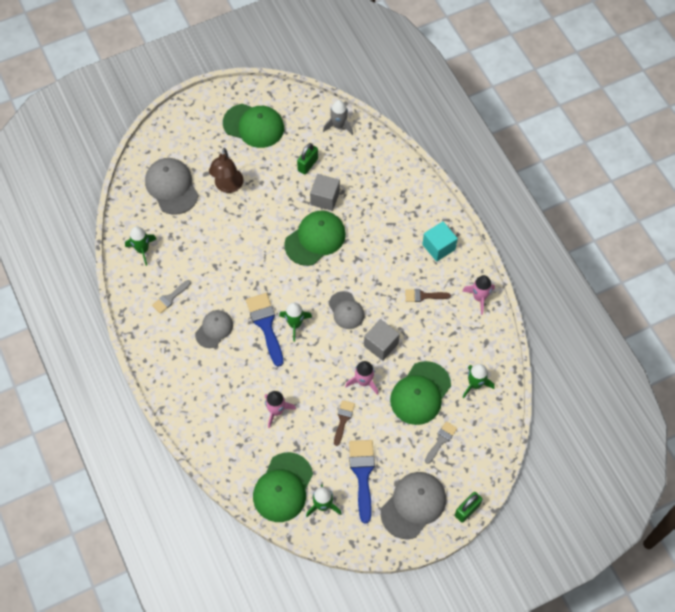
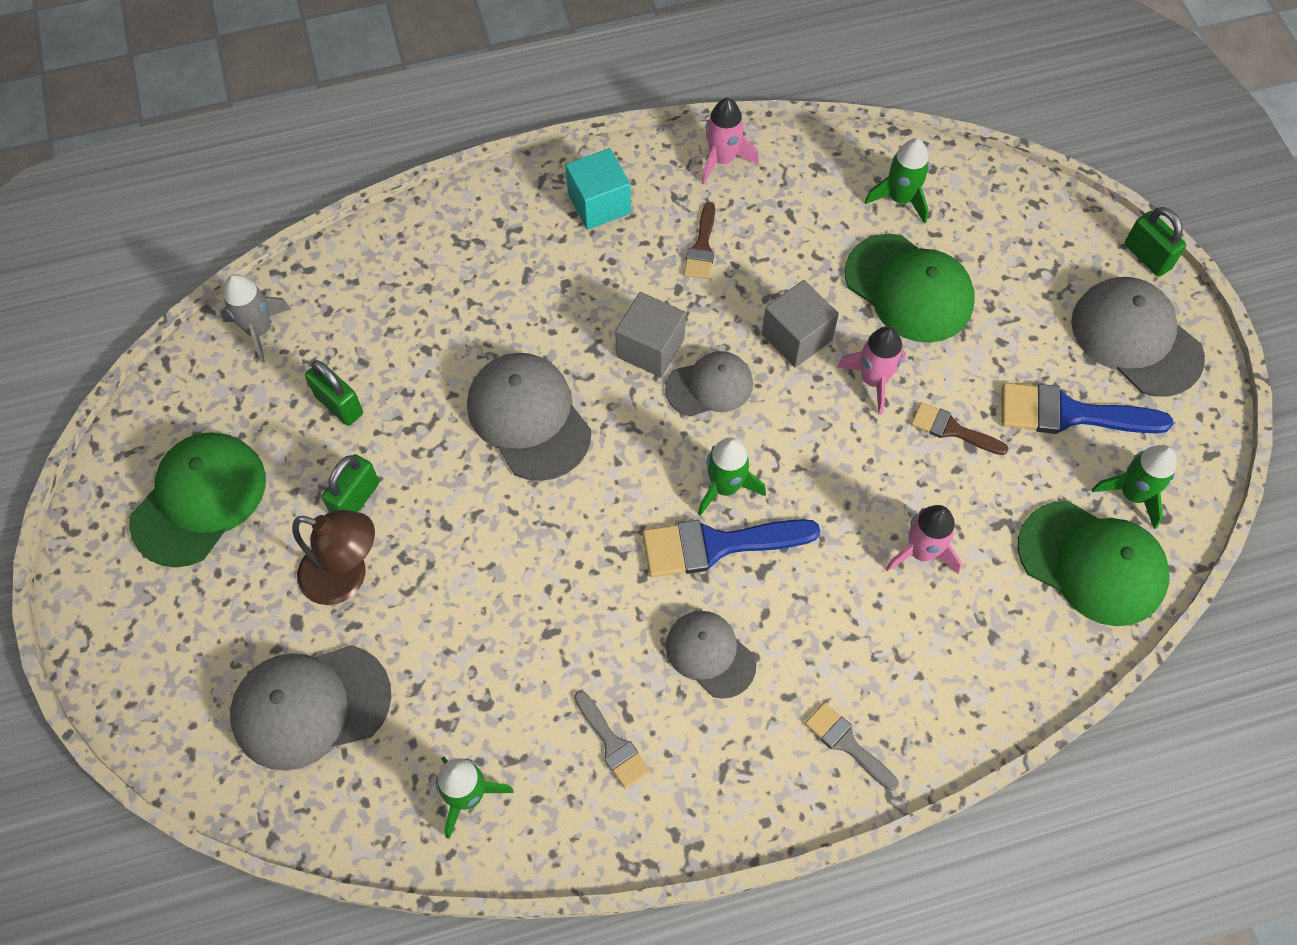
camera: 80 degrees left, 0 degrees up
(264, 181) = (355, 499): none -> green padlock
(315, 239) = (529, 418): green cap -> grey cap
(325, 198) = (433, 384): grey cube -> grey cube (650, 348)
(441, 440) = (1008, 272): grey brush -> grey brush (847, 743)

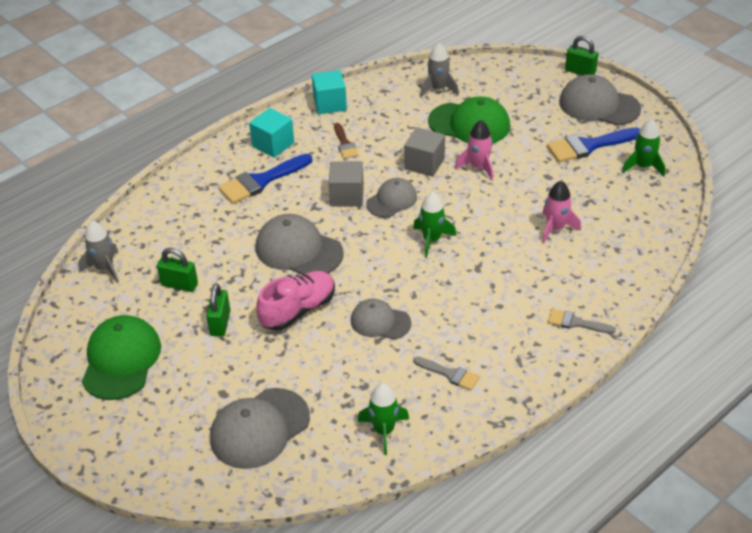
camera: 25 degrees left, 20 degrees down
(346, 577) = (240, 361): brown lamp -> none
(470, 526) = (298, 310): none -> pink shoe
(710, 654) = (475, 314): grey cap -> grey cap (380, 322)
(716, 545) = (445, 266): blue brush -> blue brush (261, 181)
(722, 160) = (330, 104): pink rocket -> turquoise cube
(900, 199) = (438, 89): green rocket -> grey rocket
(952, 430) = (534, 173): brown brush -> none
(1092, 563) = (644, 201): green cap -> none

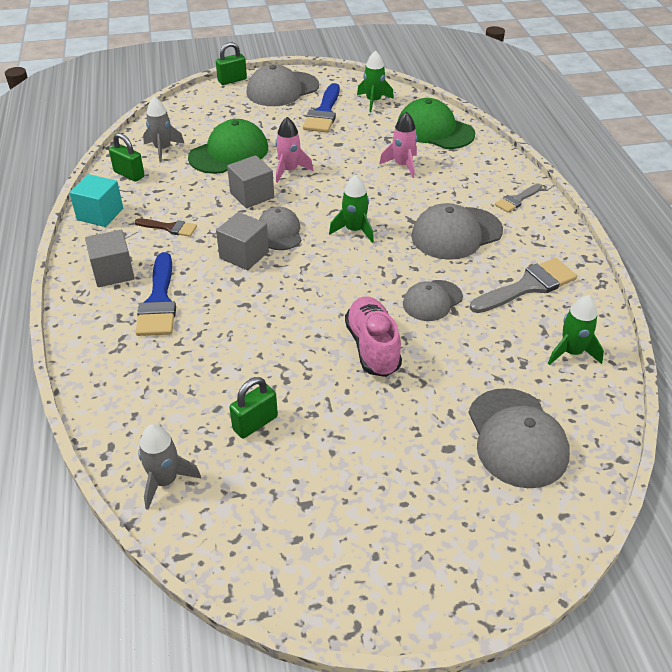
camera: 60 degrees left, 0 degrees up
(121, 360) = (333, 520): green cap -> green cap (435, 130)
(220, 323) = (344, 412): green padlock -> green padlock (129, 174)
(273, 144) = (113, 272): turquoise cube -> grey cube
(298, 250) = (288, 315): grey cap -> grey cap (456, 233)
(450, 374) = (528, 286): grey brush -> grey brush, size x1.74

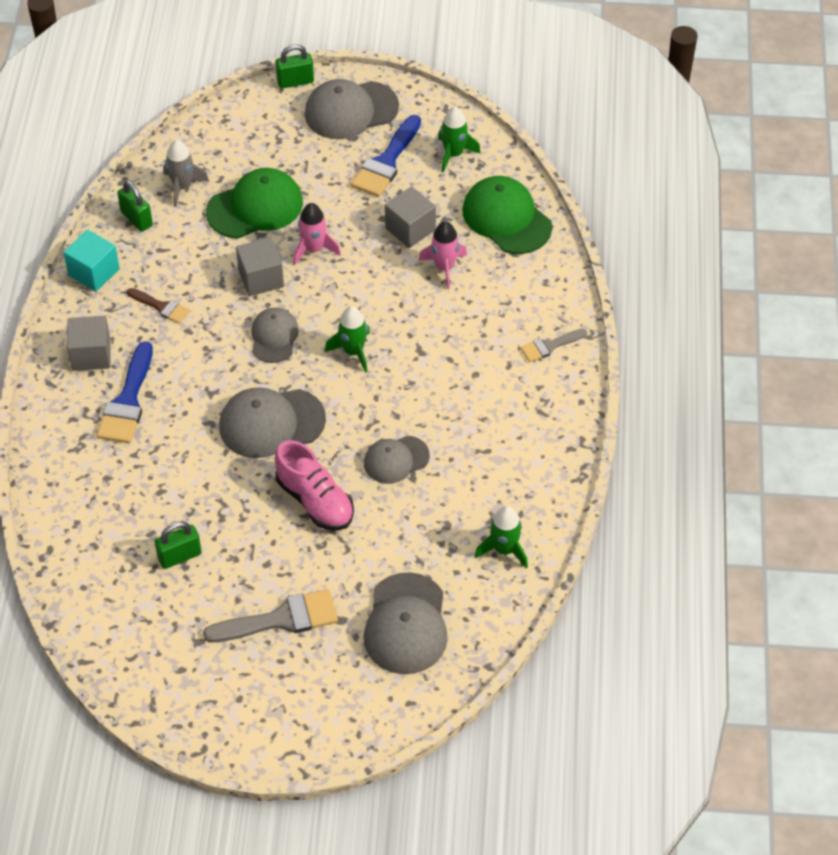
camera: 15 degrees right, 10 degrees up
(165, 481) = (88, 593): grey rocket -> none
(244, 255) = (227, 360): grey cube -> grey cube (410, 229)
(372, 347) = (315, 501): pink shoe -> pink shoe turned 135 degrees clockwise
(456, 233) = (460, 379): grey cap -> grey cap (271, 423)
(528, 286) = (501, 463): grey brush -> grey brush (281, 619)

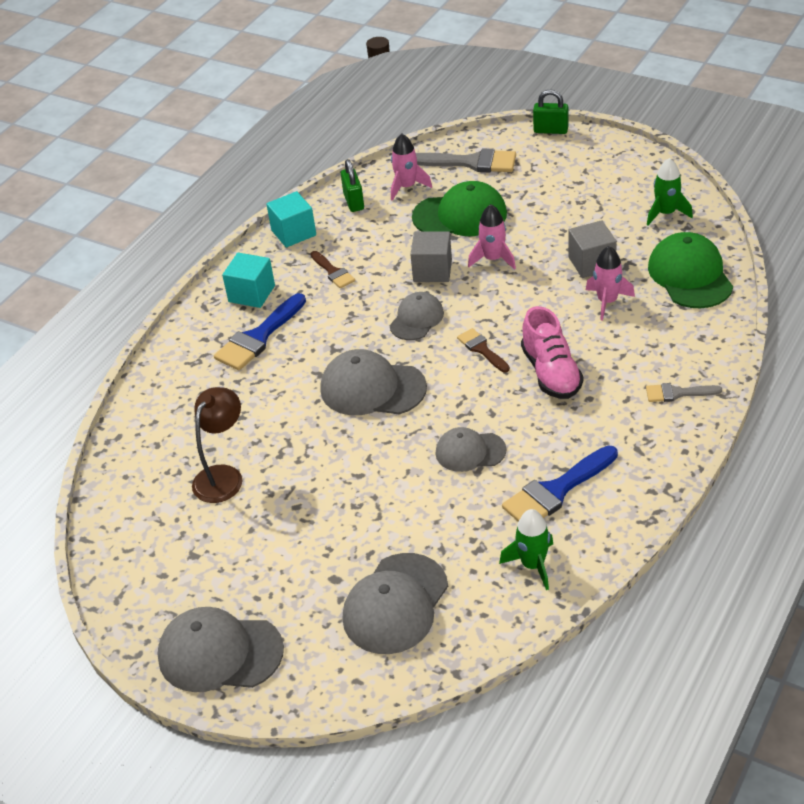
camera: 30 degrees right, 10 degrees down
(91, 355) = (251, 293): grey cube -> turquoise cube
(179, 556) = (223, 476): green padlock -> brown lamp
(182, 187) = (407, 187): grey rocket -> pink rocket
(281, 619) = (279, 560): grey brush -> grey brush (471, 162)
(315, 501) = (373, 465): pink shoe -> pink shoe (551, 373)
(351, 110) = (588, 161): grey cap -> grey cap (220, 653)
(353, 352) = (481, 349): green rocket -> brown brush
(386, 162) = (598, 206): blue brush -> blue brush (556, 491)

